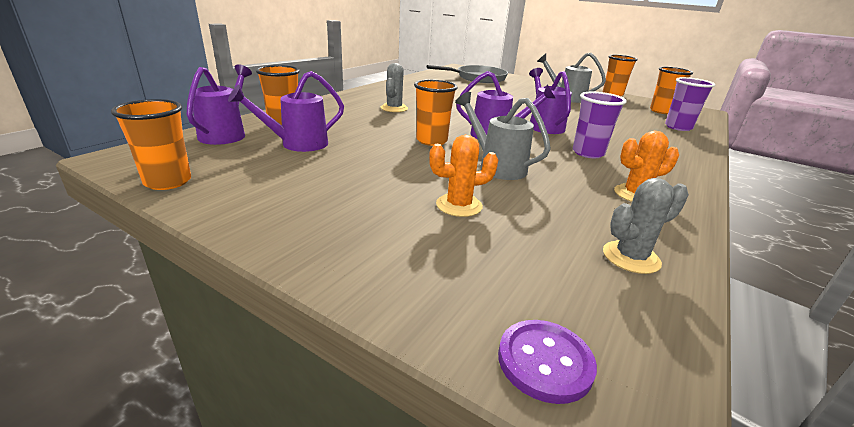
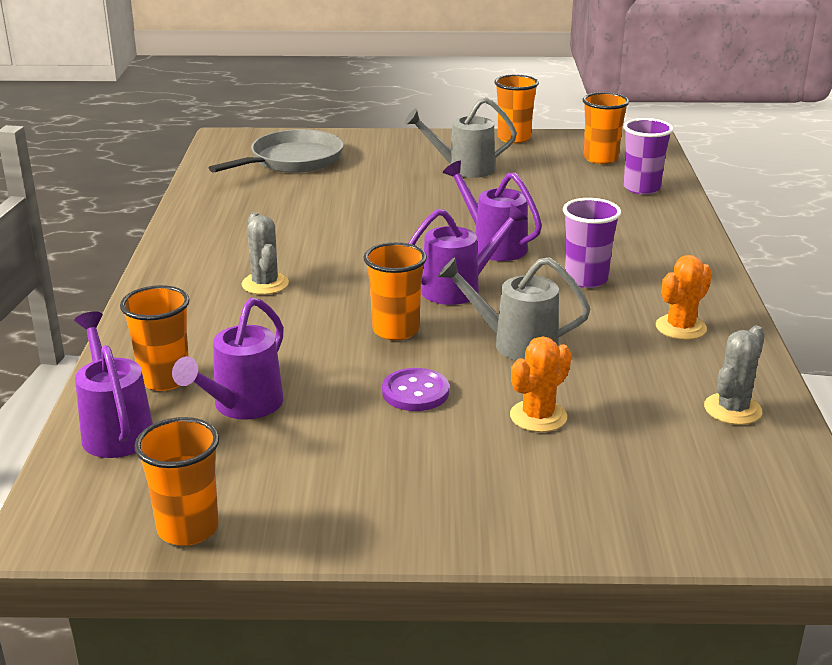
camera: 30 degrees left, 0 degrees up
(545, 362) = (747, 529): purple button -> purple button (415, 392)

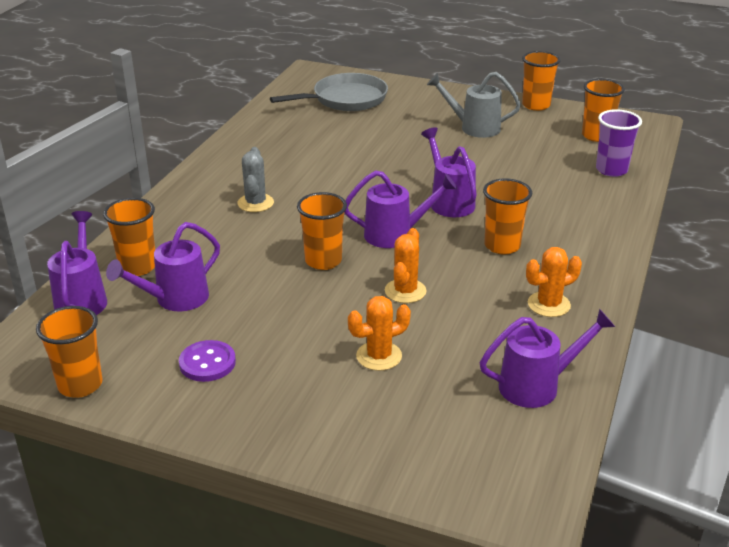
camera: 20 degrees right, 5 degrees up
(415, 392) = (302, 315): purple button -> purple button (207, 363)
(515, 344) = (405, 291): grey watering can -> orange cactus
(586, 279) = (502, 246): purple cup -> orange cup
(732, 409) = (537, 386): grey cactus -> purple watering can

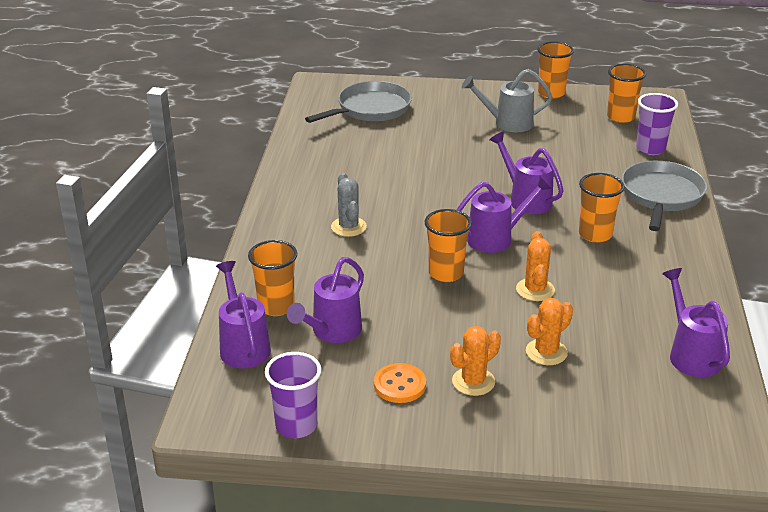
camera: 15 degrees left, 0 degrees up
(80, 385) = (296, 426): orange cup -> purple cup
(207, 363) = (399, 385): purple button -> orange button
(537, 386) = (691, 354): purple watering can -> purple watering can turned 75 degrees counterclockwise
(548, 304) = (663, 282): orange cactus -> orange cactus (473, 381)
(597, 218) = (661, 196): none -> grey pan

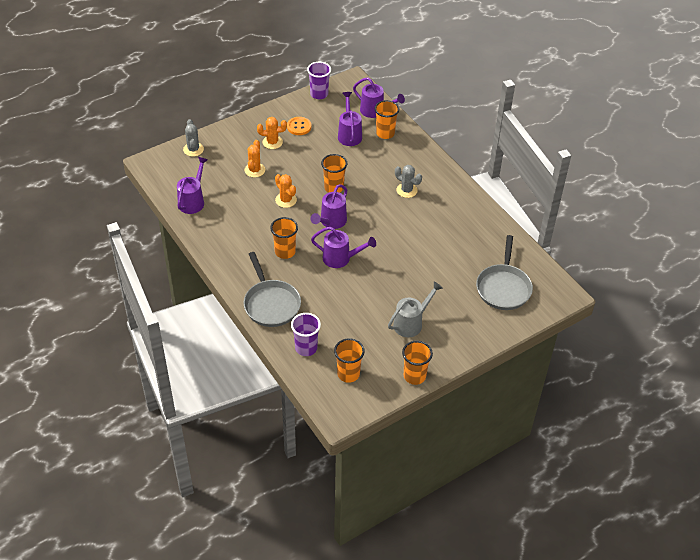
camera: 140 degrees right, 15 degrees up
(473, 381) = (272, 142): orange cactus -> orange cactus turned 75 degrees clockwise
(632, 440) = (193, 149): none -> grey cactus
(691, 354) = (193, 201): purple watering can -> purple watering can turned 105 degrees counterclockwise

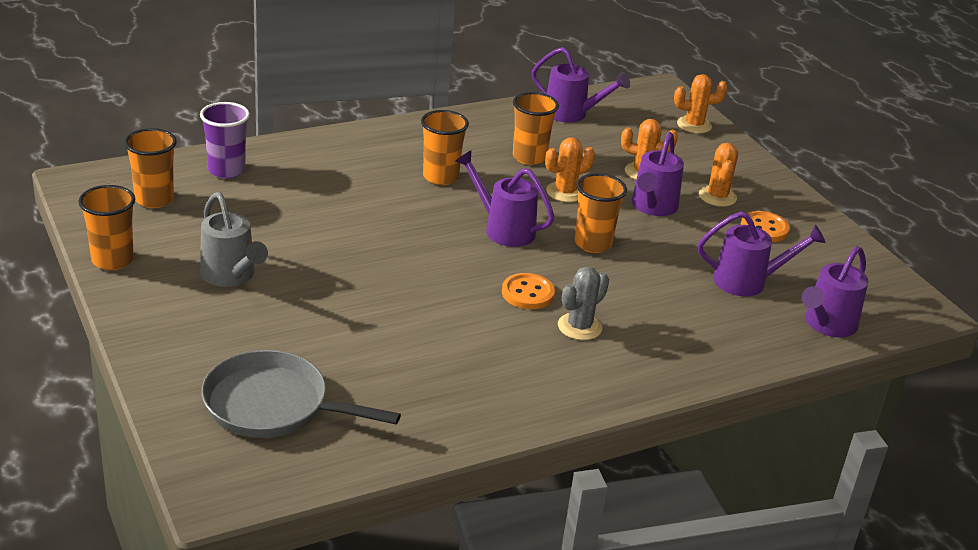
camera: 95 degrees right, 15 degrees down
(193, 149) = (694, 125): grey cactus -> orange cactus
(271, 304) = (330, 152): grey pan -> none
(319, 94) = (868, 263): purple cup -> none
(341, 258) = (410, 227): purple watering can -> purple watering can (652, 207)
(385, 133) = (755, 327): orange cup -> orange cup (529, 157)
(386, 209) = (527, 293): none -> orange button

